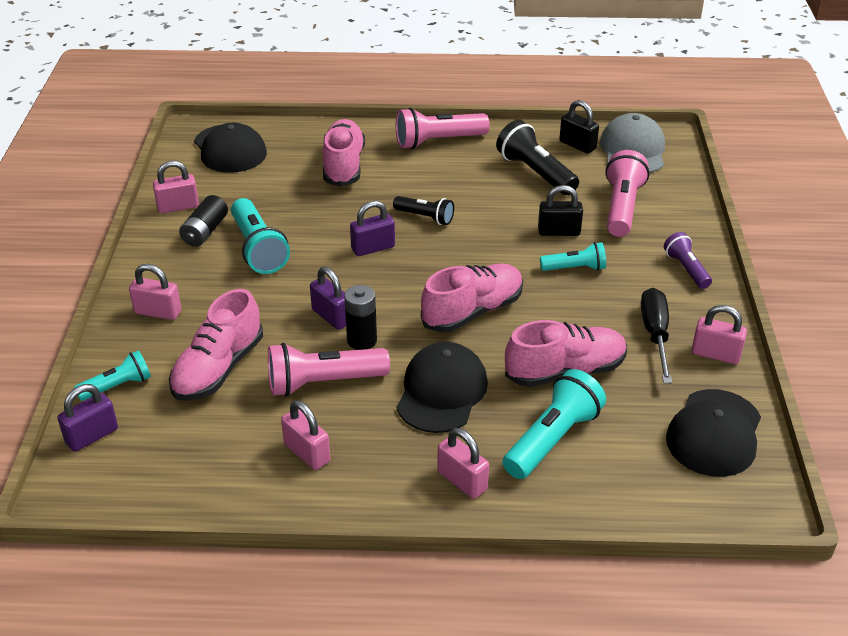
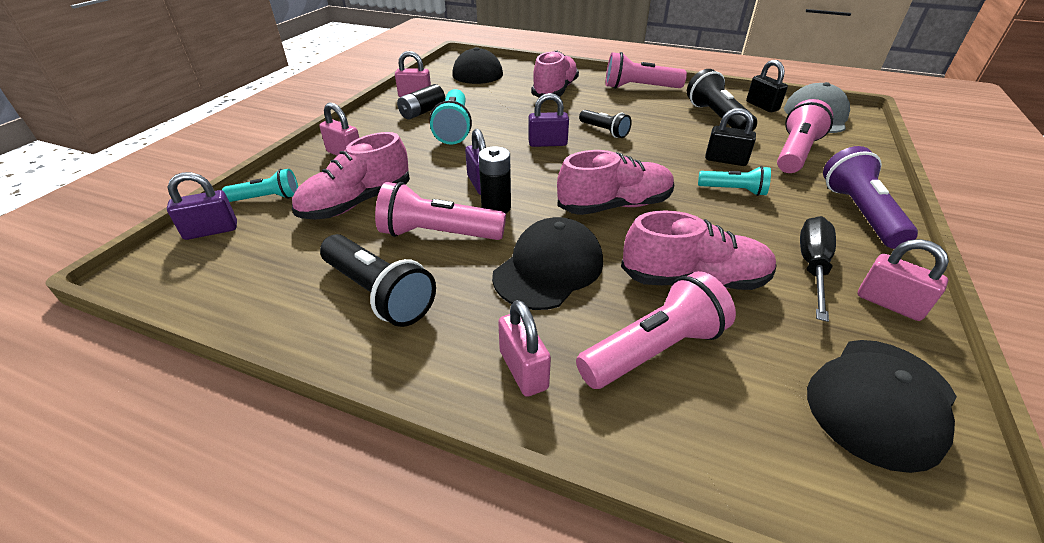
camera: 20 degrees right, 0 degrees up
(307, 453) = (378, 293): pink padlock -> black flashlight
(552, 439) = (653, 350): turquoise flashlight -> pink flashlight
(686, 269) = (859, 213): purple flashlight -> purple flashlight, size x1.65

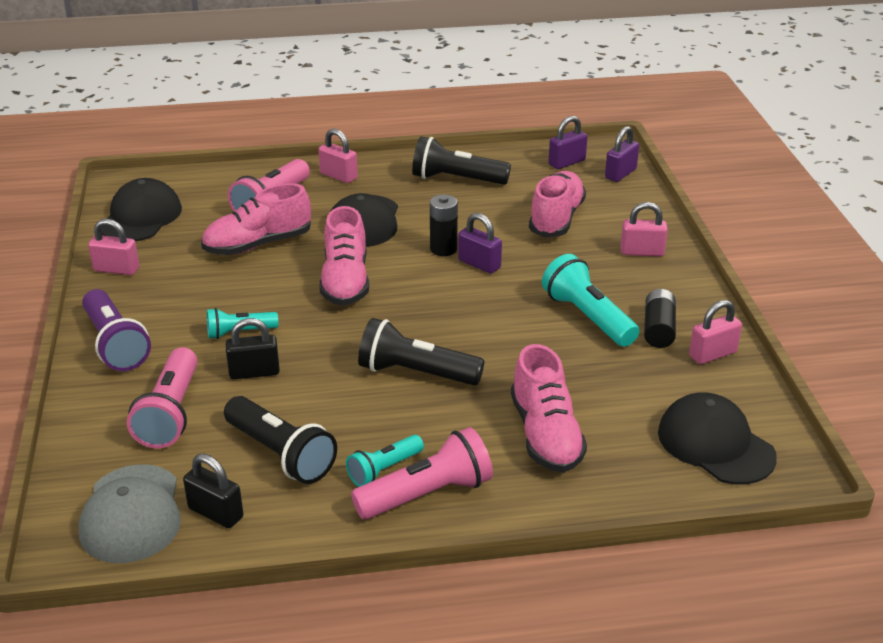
camera: 150 degrees right, 5 degrees down
(267, 198) = (628, 201): turquoise flashlight -> turquoise flashlight (384, 469)
(438, 234) = (463, 218): pink flashlight -> none
(547, 143) = (464, 331): purple padlock -> purple padlock (567, 162)
(604, 131) = (416, 373): black flashlight -> black flashlight, size x1.65
(614, 206) = (345, 281): pink shoe -> pink shoe turned 45 degrees counterclockwise
(812, 266) = (169, 279): black screwdriver -> none

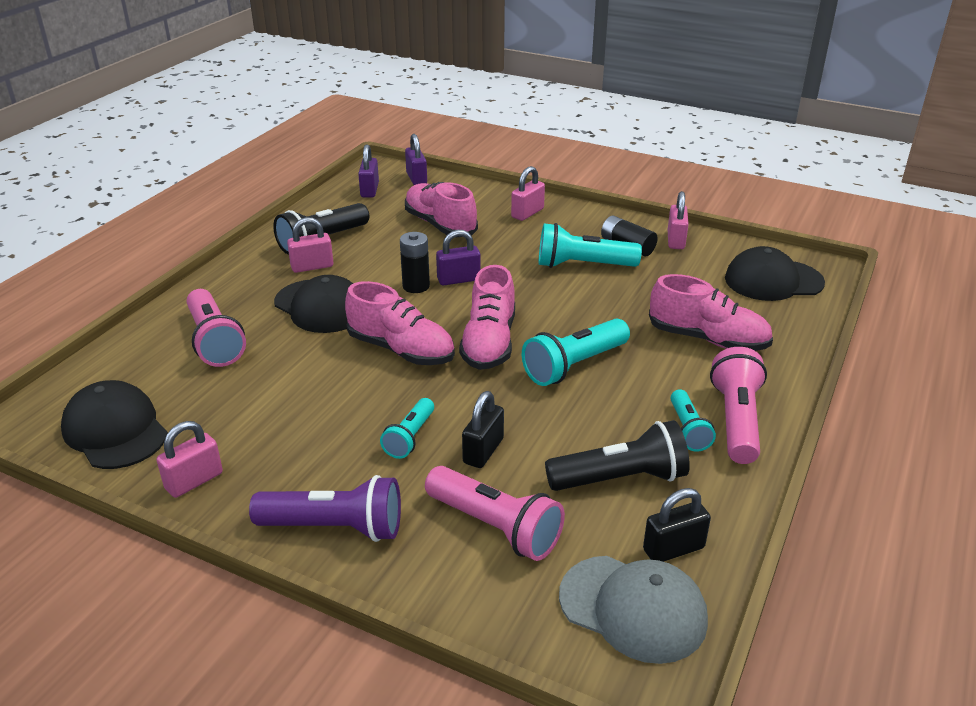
camera: 55 degrees left, 0 degrees up
(258, 244) = (276, 375): pink shoe -> pink shoe (489, 343)
(338, 176) = (226, 290): pink padlock -> pink padlock (312, 266)
(416, 373) = (574, 365): black flashlight -> turquoise flashlight

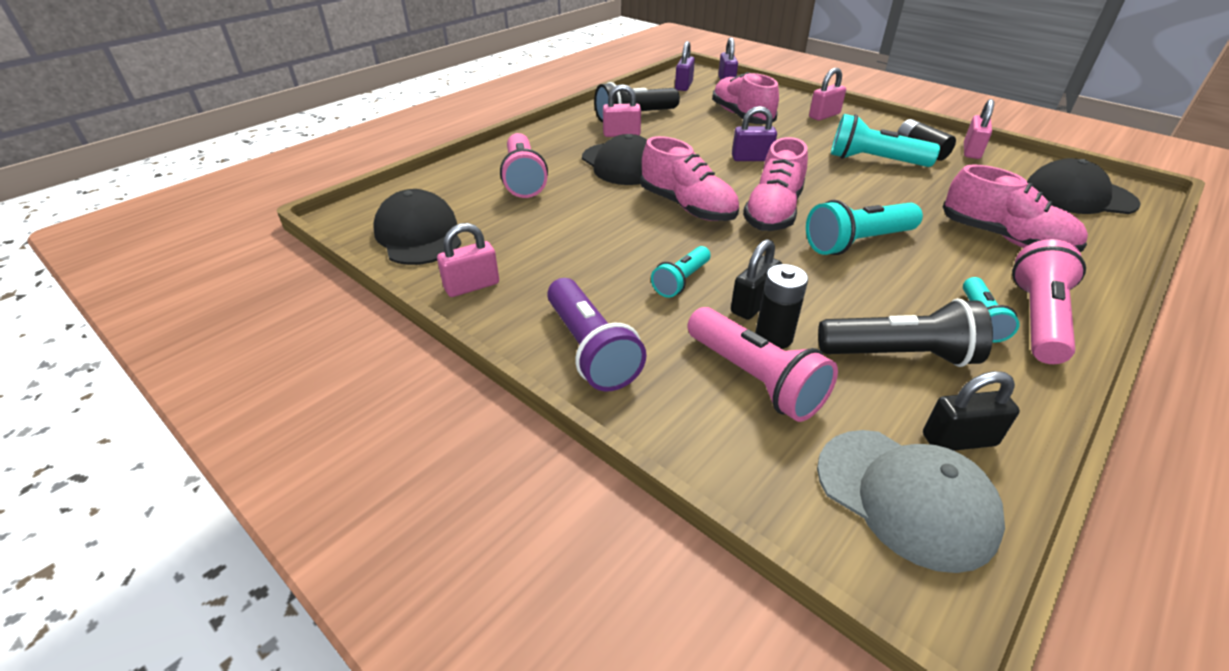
camera: 15 degrees right, 5 degrees up
(335, 527) = (590, 349): purple flashlight -> purple flashlight turned 45 degrees clockwise
(416, 286) = (711, 159): black battery -> black battery (773, 337)

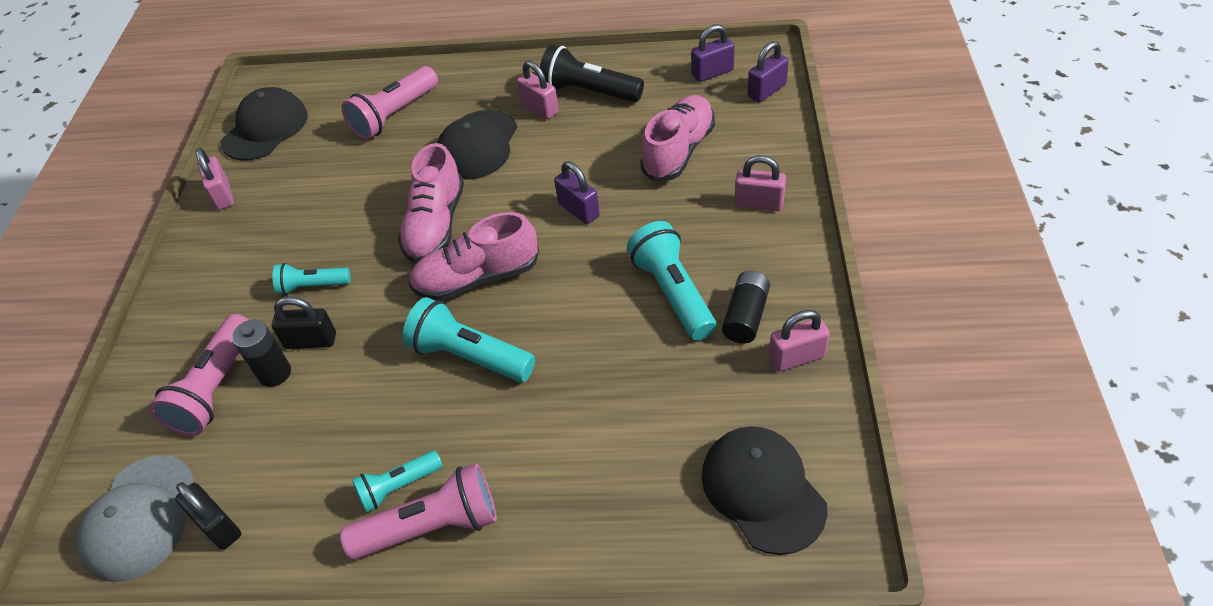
camera: 55 degrees right, 10 degrees up
(472, 286) = (223, 195): pink padlock -> pink padlock turned 45 degrees clockwise
(590, 349) = (192, 293): purple flashlight -> none
(899, 355) = (303, 454): black flashlight -> none
(1004, 238) = (579, 456): pink shoe -> none

